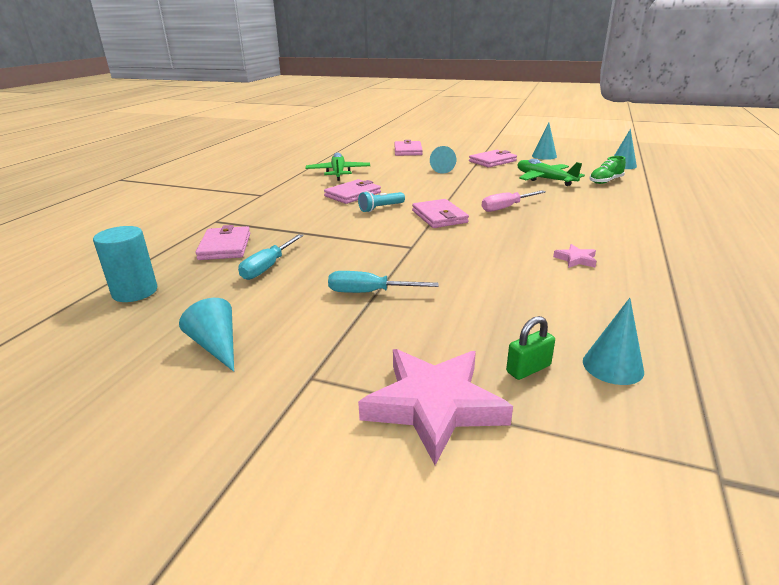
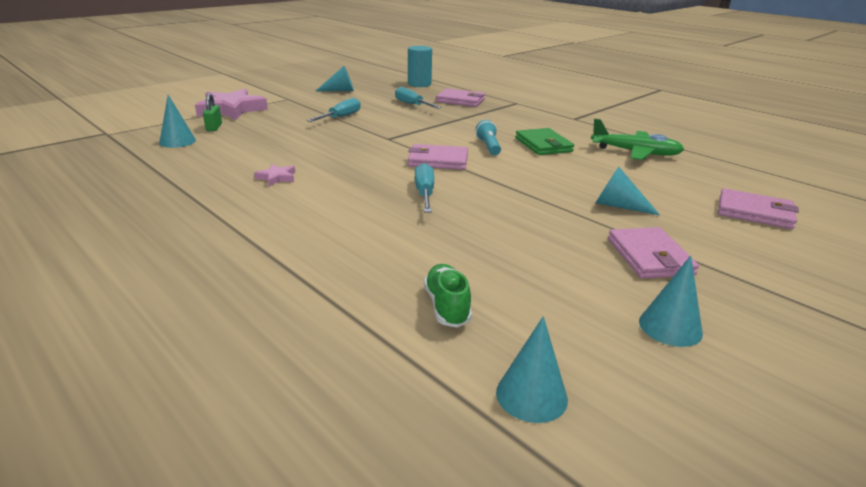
camera: 115 degrees right, 0 degrees up
(352, 194) = (543, 145): pink wallet -> green wallet
(506, 208) = (424, 193): pink screwdriver -> turquoise screwdriver
(544, 179) = (507, 258): green plane -> none

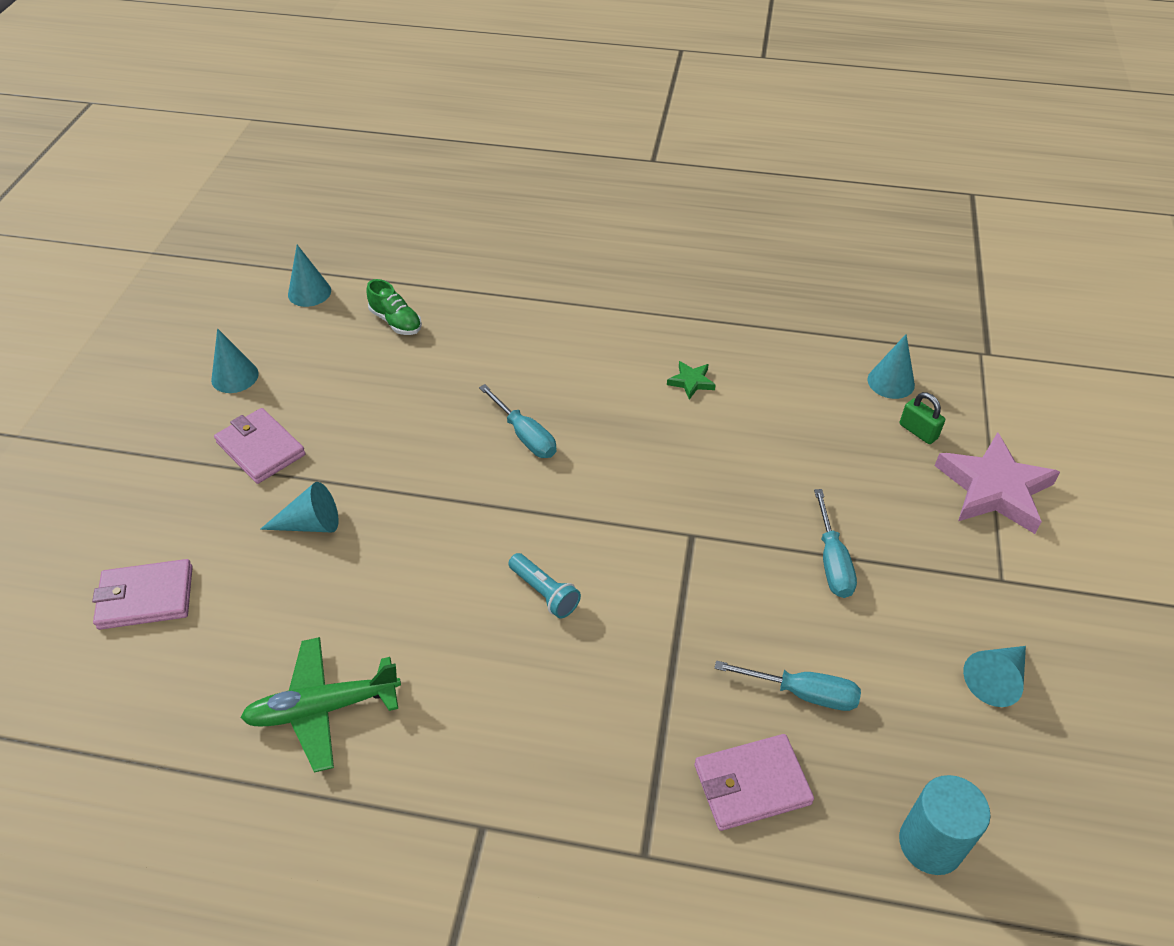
camera: 145 degrees right, 20 degrees up
(277, 178) = (691, 382): pink star -> green star
(438, 161) = (573, 511): pink wallet -> none
(543, 145) = (473, 649): green wallet -> none

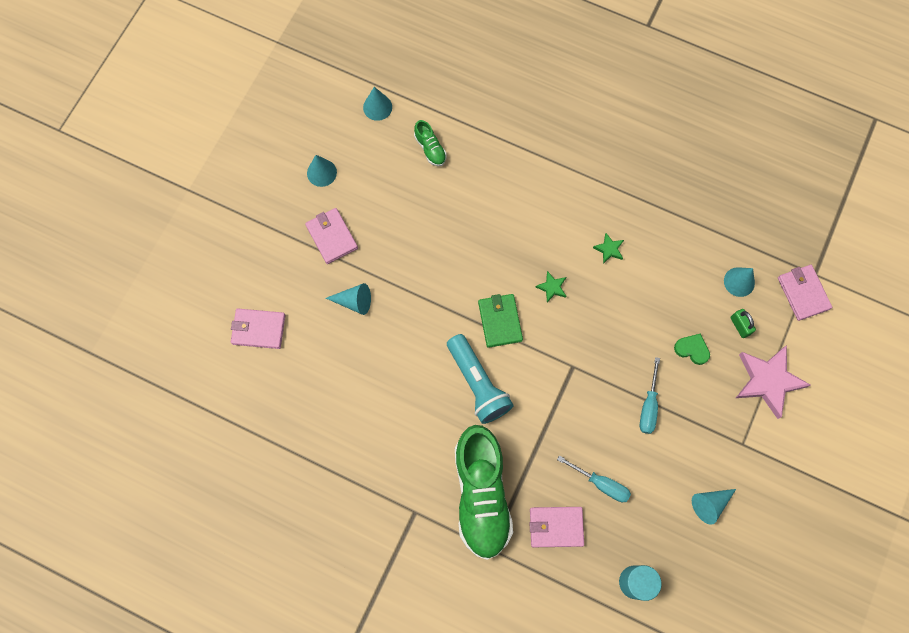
camera: 15 degrees right, 25 degrees up
(322, 708) = (345, 424): green plane -> none
(525, 436) = (493, 267): turquoise screwdriver -> none
(544, 593) = (478, 384): turquoise flashlight -> turquoise flashlight, size x1.88
(556, 500) = (500, 321): none -> green wallet
(599, 764) = (481, 495): none -> green shoe
(623, 442) = (552, 287): none -> green star
(864, 474) = (692, 349): none -> green heart
(984, 377) = (803, 293): none -> pink wallet

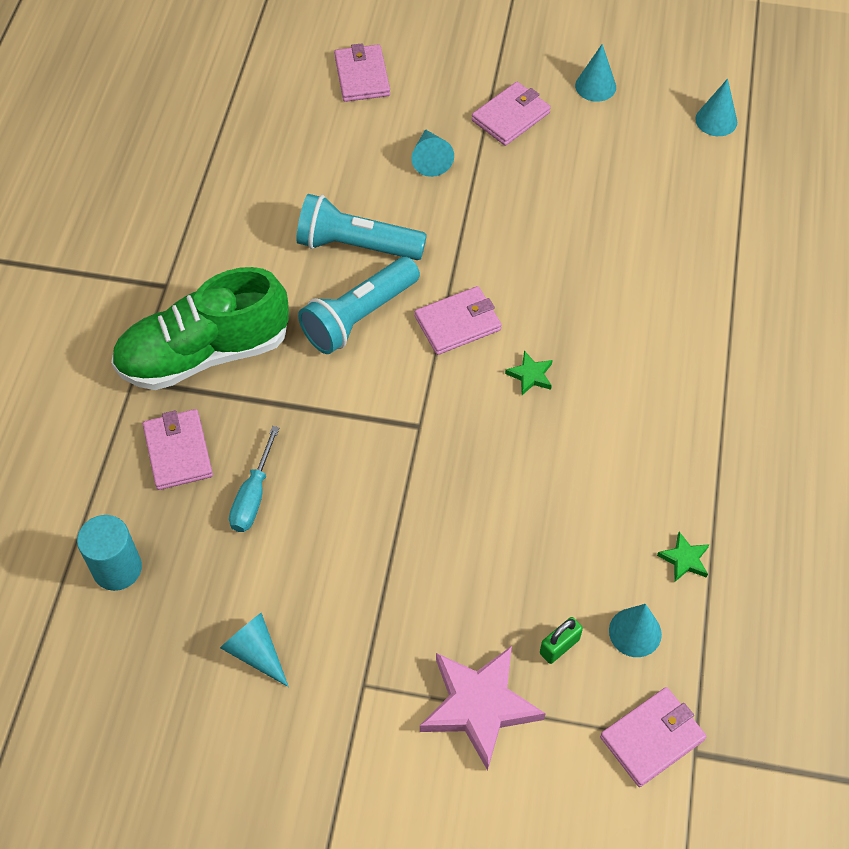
camera: 75 degrees right, 15 degrees down
(416, 371) = (356, 245): none -> turquoise flashlight
(430, 148) = (682, 190): green shoe -> none
(500, 321) = (457, 323): green wallet -> pink wallet
(609, 249) = (618, 436): green star -> green star (684, 559)
(648, 406) = (387, 537): turquoise screwdriver -> none
(692, 349) = (496, 582): green heart -> none

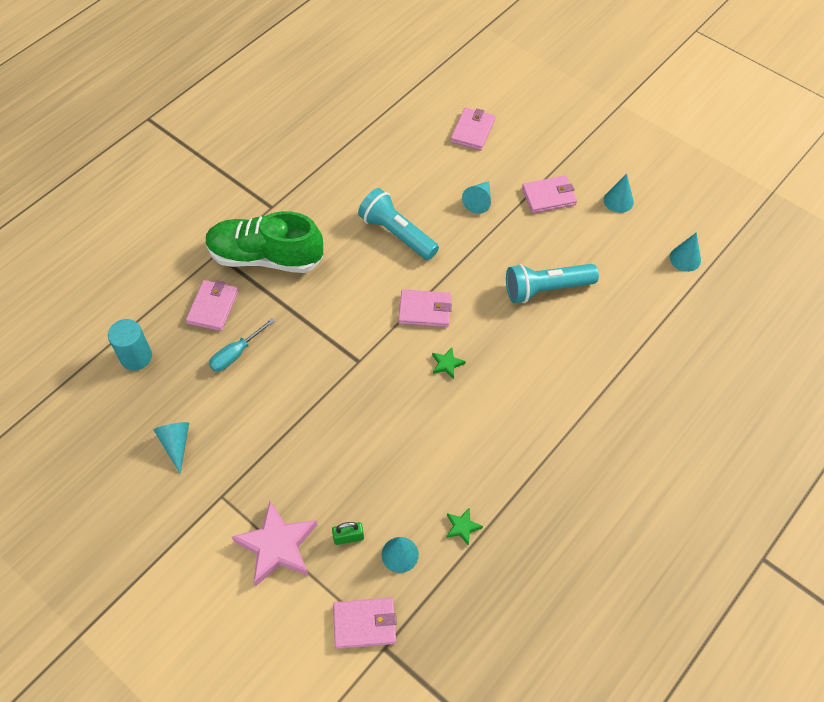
camera: 30 degrees right, 0 degrees up
(359, 317) = (368, 278): turquoise flashlight -> turquoise flashlight (546, 289)

